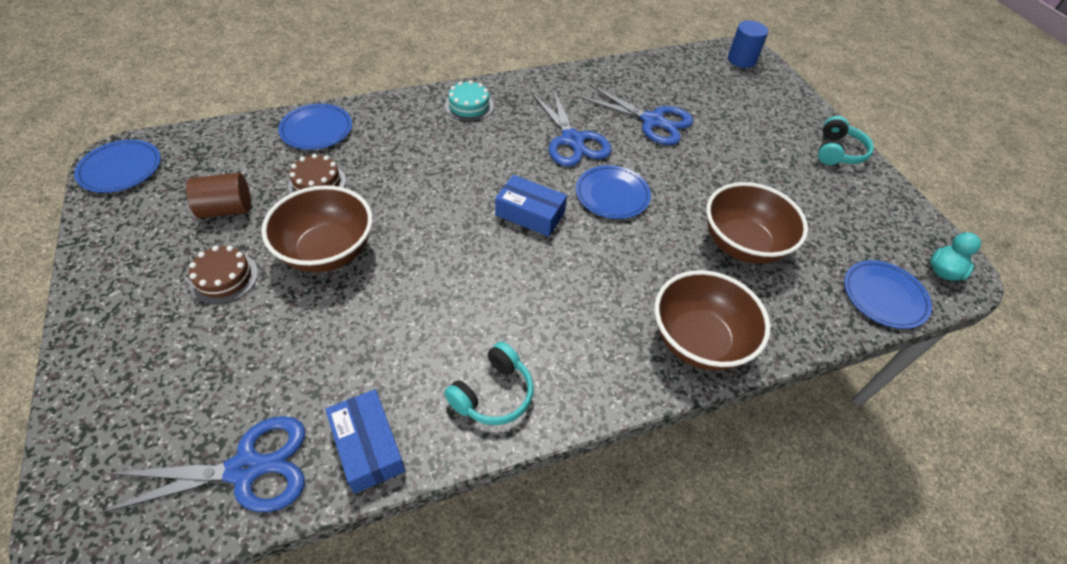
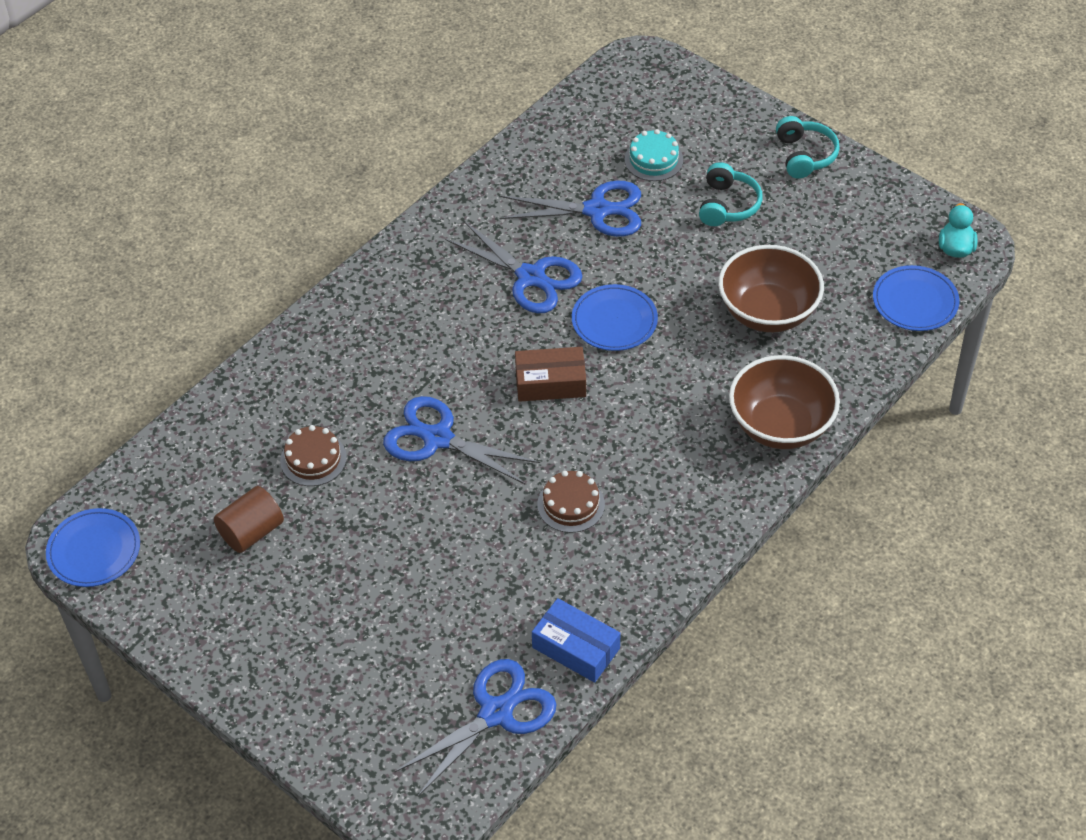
camera: 25 degrees left, 0 degrees up
(224, 278) = (321, 592): brown cake -> brown cake (571, 504)
(316, 129) = (252, 402): blue plate -> none
(327, 251) = (391, 519): brown bowl -> none
(414, 211) = (437, 438): none -> blue scissors
(469, 106) = (389, 289): turquoise cake -> turquoise cake (653, 160)
(493, 394) = (642, 558): turquoise headphones -> turquoise headphones (727, 205)
(530, 214) = (550, 382): blue box -> brown box
(741, 60) = (642, 74): blue cylinder -> none

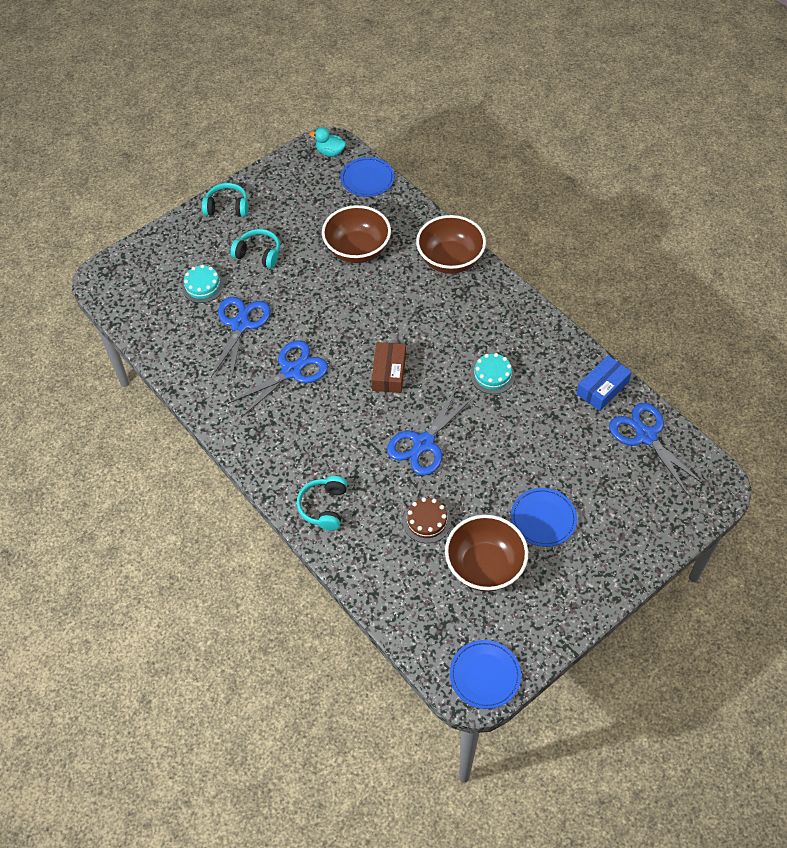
camera: 80 degrees left, 5 degrees up
(251, 532) = (484, 566): brown cylinder -> brown bowl
(322, 348) = (324, 507): none -> turquoise headphones
(571, 504) = (492, 375): brown cake -> turquoise cake
(614, 320) = (343, 330): blue plate -> blue plate (543, 519)

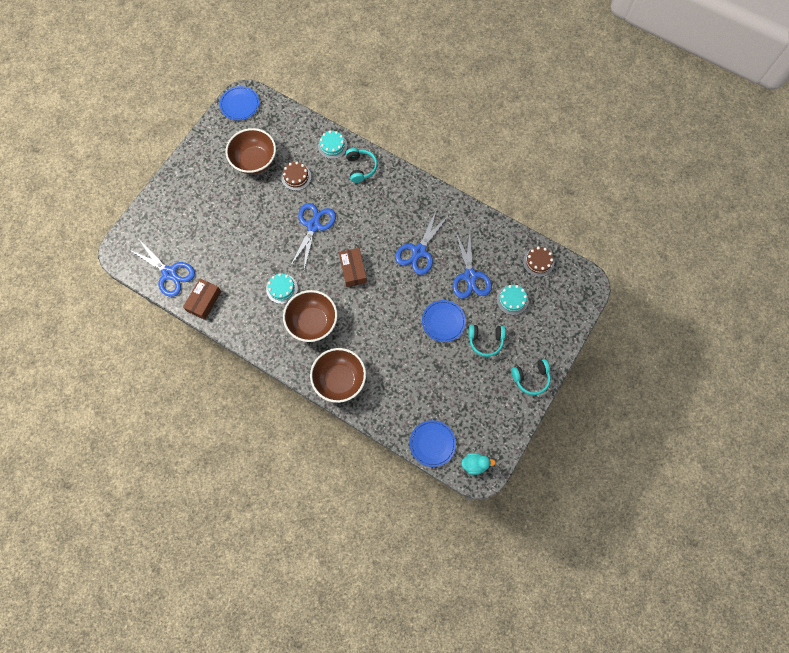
camera: 160 degrees right, 15 degrees up
(145, 318) = (538, 262): none -> brown cake
(354, 554) = (332, 146): none -> turquoise cake
(357, 250) = (413, 367): brown bowl -> brown bowl (312, 322)
(543, 519) = (226, 199): blue plate -> blue plate (443, 321)
(602, 388) = (204, 301): blue box -> brown box

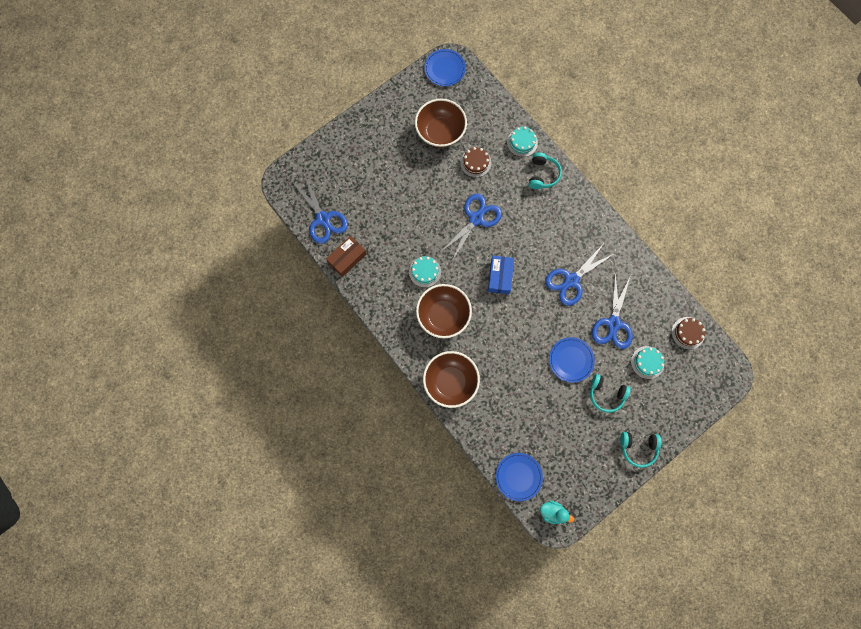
camera: 20 degrees right, 5 degrees up
(353, 270) = (500, 276): brown box -> blue box

